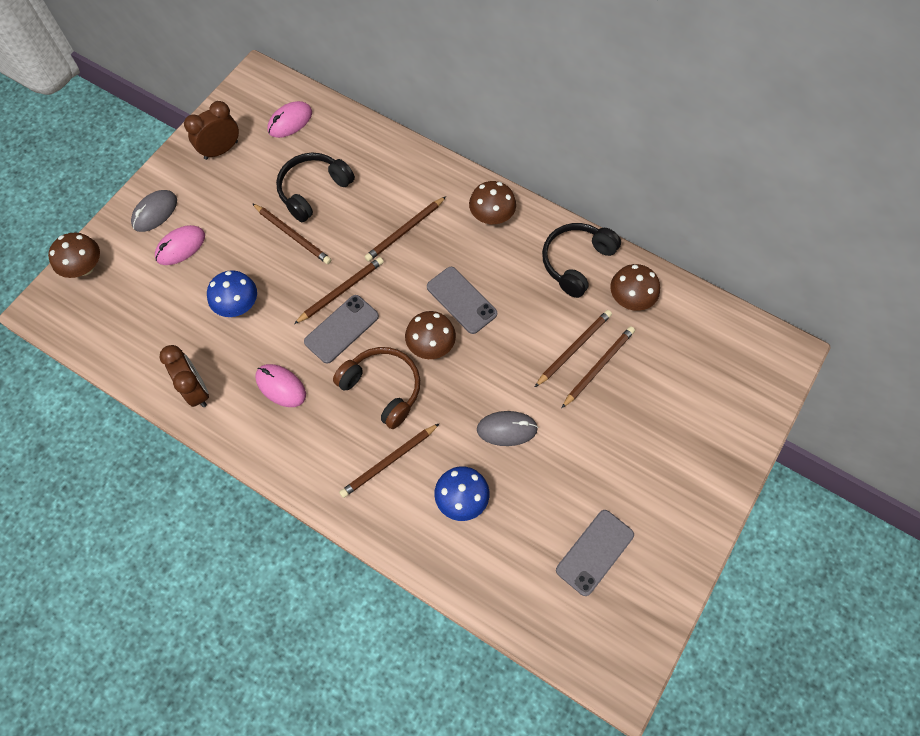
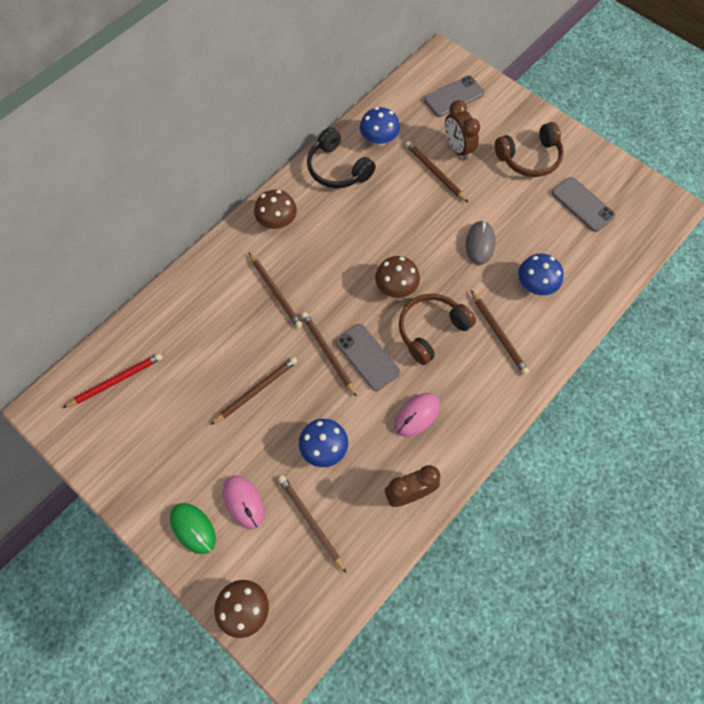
camera: 80 degrees left, 0 degrees up
(155, 212) = (193, 528): grey mouse -> green mouse
(221, 150) = (131, 453): brown clock -> brown clock (457, 148)
(290, 121) = (116, 381): pink mouse -> red pencil
(313, 190) = (209, 366): black headphones -> none
(461, 300) = (357, 257): grey phone -> grey phone (453, 96)
(574, 348) = (416, 185): brown pencil -> brown pencil (310, 522)
(630, 298) = (379, 139): brown mushroom -> blue mushroom
(652, 478) = (529, 158): none -> brown headphones

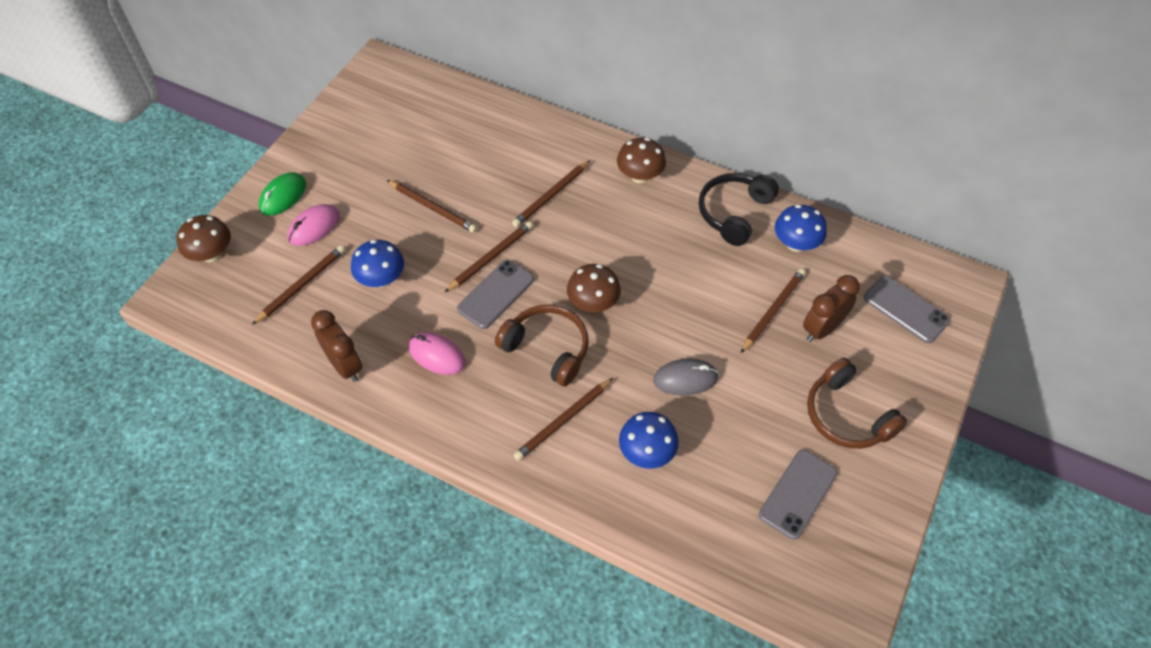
camera: 75 degrees right, 10 degrees down
(116, 381) = (418, 102): red pencil -> none

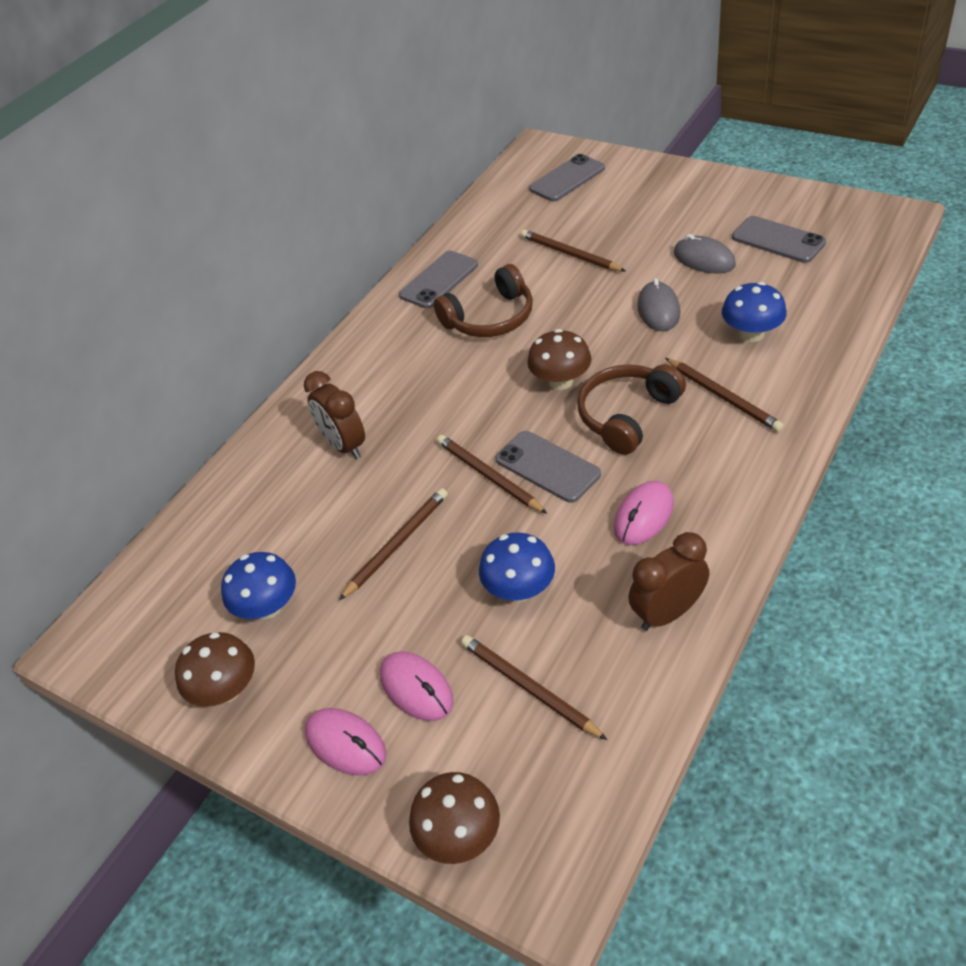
camera: 80 degrees left, 10 degrees down
(283, 196) = (346, 743): green mouse -> pink mouse
(551, 196) = (392, 426): brown pencil -> none
(640, 176) = (373, 351): brown mushroom -> brown mushroom (226, 689)
(734, 213) = (439, 280): black headphones -> grey phone
(764, 423) = (704, 259): none -> grey mouse
(796, 243) = (484, 240): blue mushroom -> blue mushroom (268, 607)
(822, 329) = (591, 225): brown clock -> brown clock (344, 445)
(847, 415) = (688, 212): brown headphones -> brown headphones (490, 318)

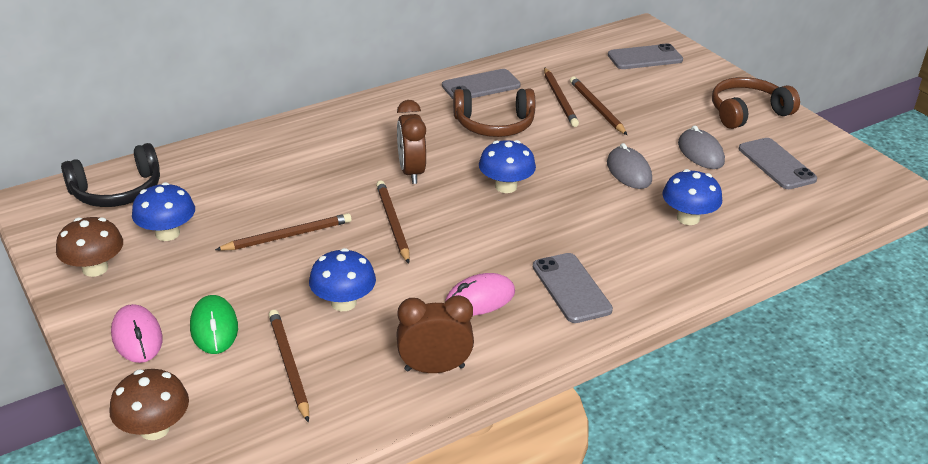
camera: 20 degrees right, 10 degrees down
(165, 586) = (117, 191): none -> black headphones
(344, 445) = (312, 160): brown clock -> brown clock (411, 172)
(416, 688) = (214, 328): pink mouse -> green mouse
(547, 467) = (440, 236): grey phone -> grey phone (571, 288)
(561, 381) = (505, 186): brown mushroom -> blue mushroom
(627, 415) = (533, 230): brown headphones -> brown headphones (747, 112)
(658, 310) = (628, 171): grey mouse -> grey mouse turned 45 degrees counterclockwise
(723, 397) = (621, 250): brown pencil -> brown pencil (560, 99)

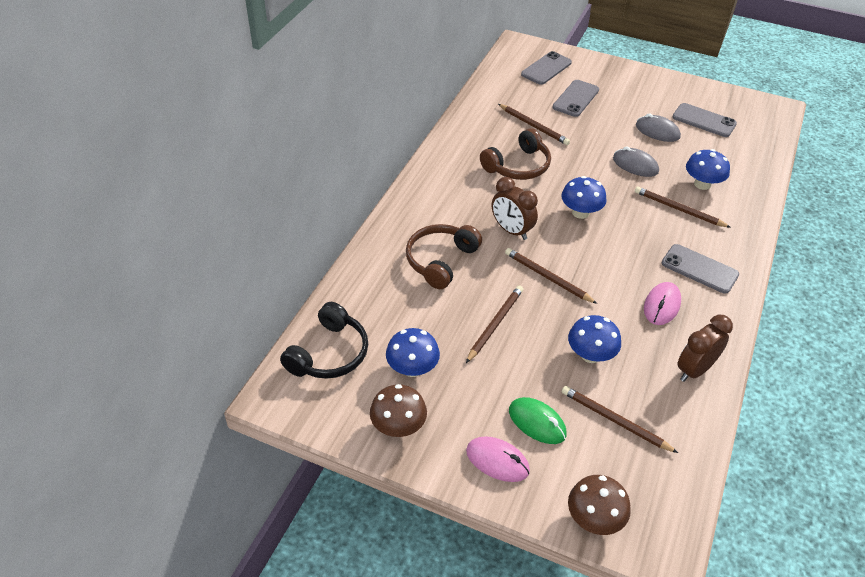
camera: 35 degrees left, 10 degrees up
(481, 86) = (472, 137): grey phone -> grey phone (576, 99)
(596, 108) = (563, 123): brown pencil -> brown pencil (678, 209)
(747, 112) = (648, 88): brown headphones -> brown headphones (440, 261)

